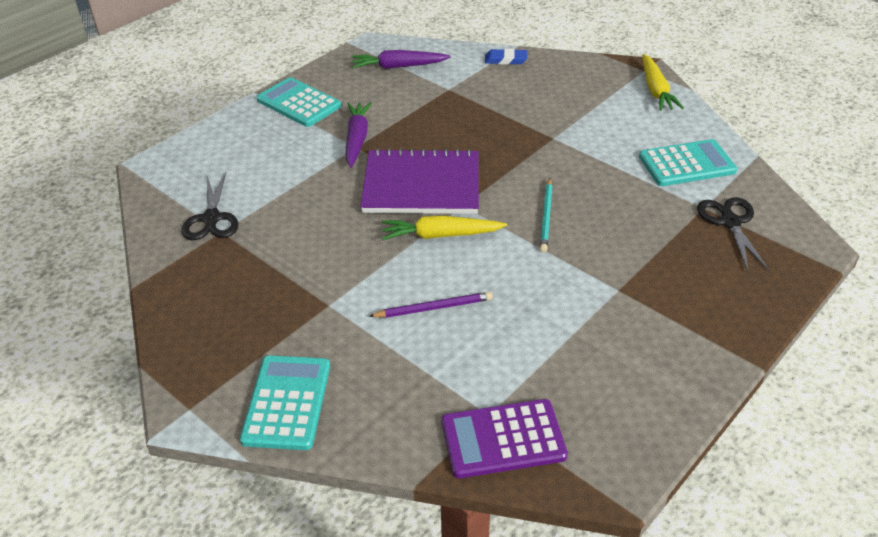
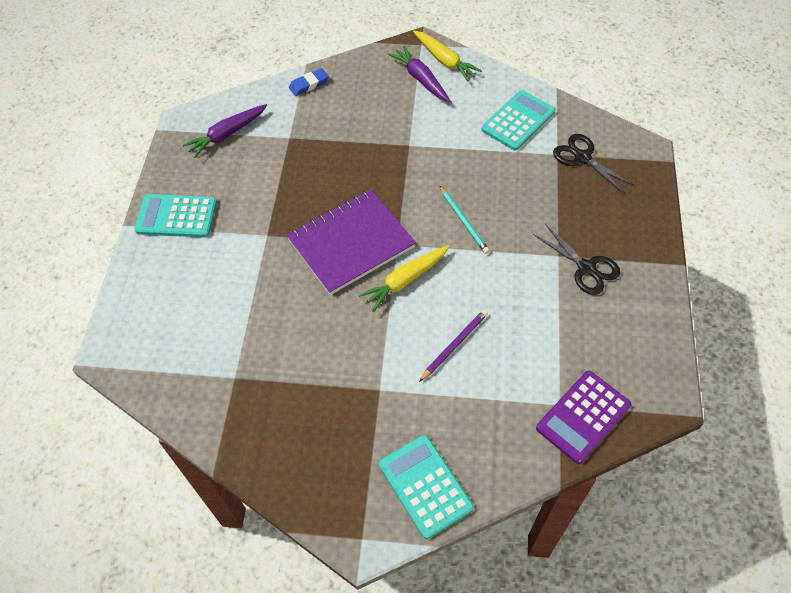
camera: 35 degrees left, 15 degrees up
(212, 219) = (215, 371): black scissors -> black scissors (586, 268)
(357, 139) = (261, 227): purple carrot -> purple carrot (420, 79)

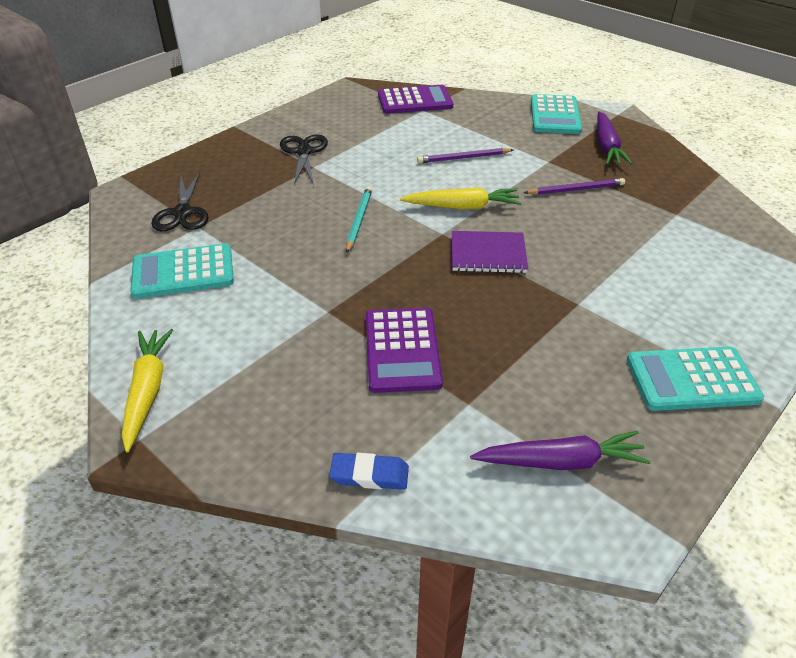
camera: 145 degrees left, 15 degrees down
(176, 216) = (692, 379): turquoise calculator -> turquoise calculator turned 135 degrees clockwise
(332, 360) = (576, 189): none -> purple pencil
(346, 146) = (402, 350): none -> purple calculator
(351, 243) = (488, 254): purple notebook -> purple notebook, size x0.59
(420, 79) = (211, 383): purple carrot -> purple carrot (606, 146)

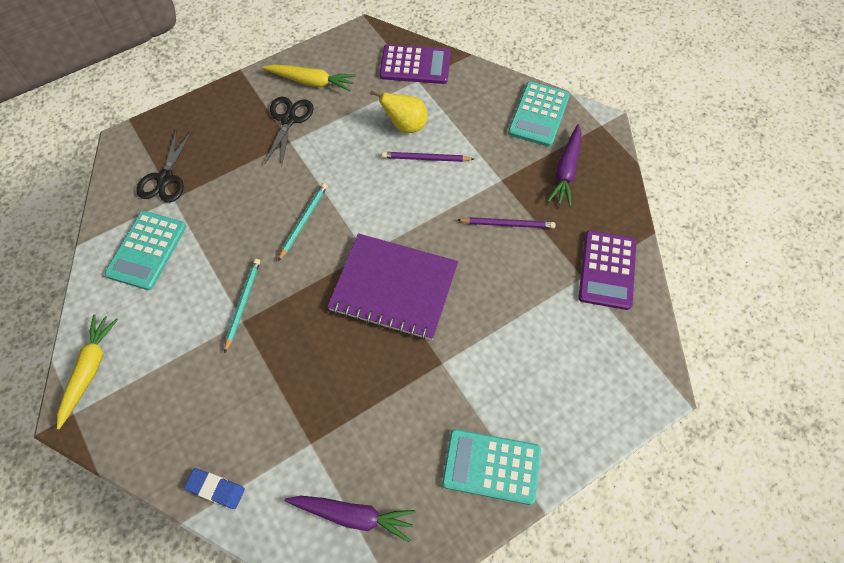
camera: 15 degrees right, 20 degrees up
(183, 272) = (147, 250): turquoise calculator -> turquoise calculator turned 75 degrees counterclockwise
(321, 296) = (242, 304): none -> turquoise pencil
(402, 350) = (283, 377): purple calculator -> purple calculator (607, 270)
(429, 139) = (405, 126): none -> yellow pear
(463, 207) = (397, 224): yellow carrot -> yellow carrot (311, 82)
(488, 254) = (394, 288): purple notebook -> purple notebook, size x1.70

